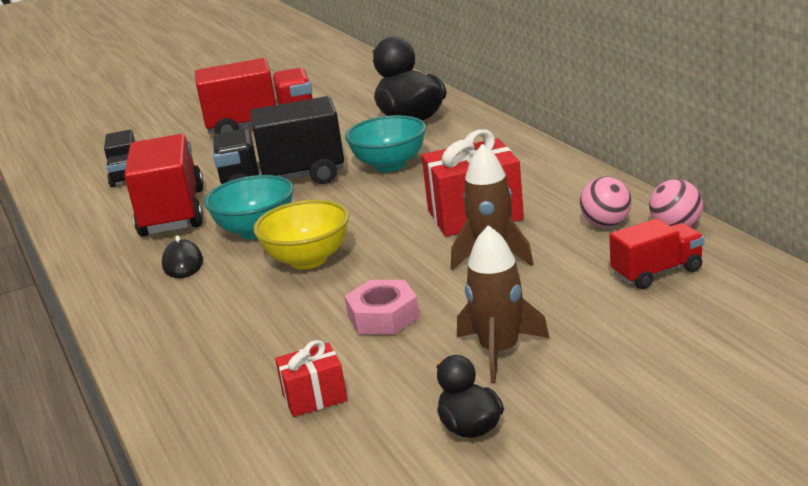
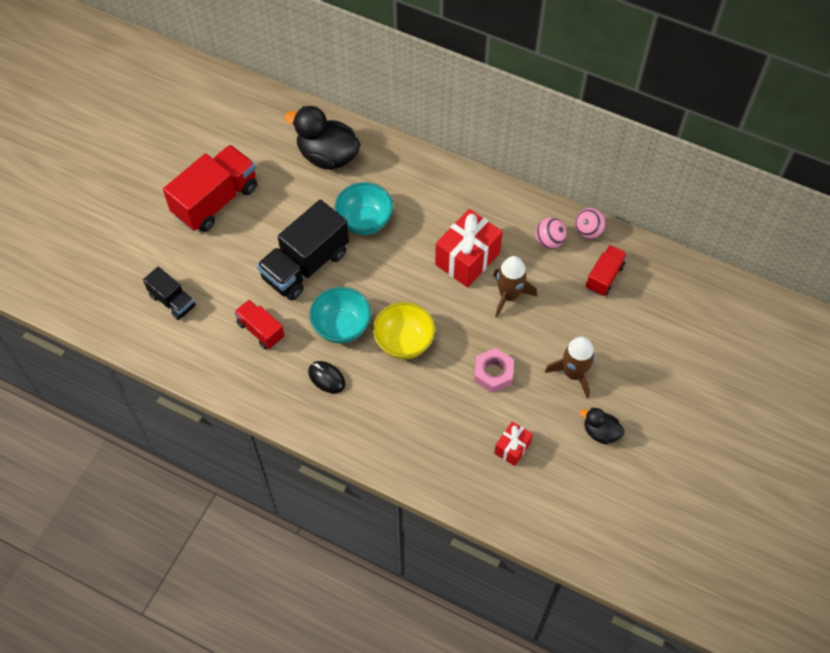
camera: 40 degrees left, 35 degrees up
(172, 213) = (260, 330): red truck -> red truck, size x0.54

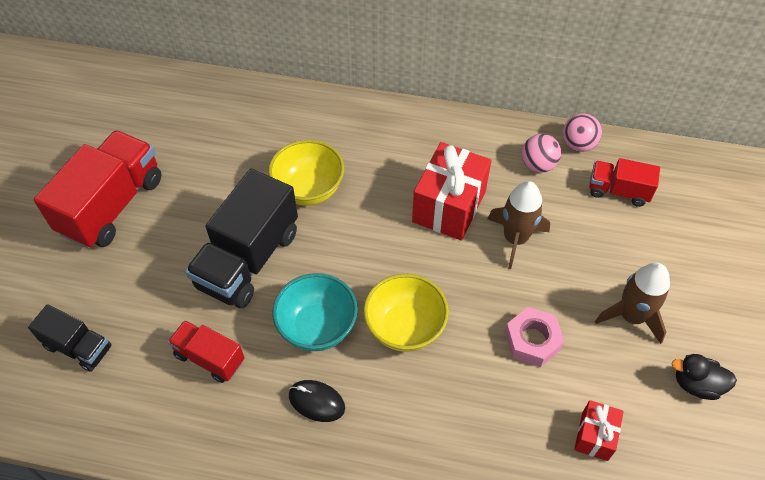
camera: 15 degrees left, 5 degrees down
(327, 156) = (241, 125): black duck -> none
(364, 221) = (309, 189): turquoise bowl -> yellow bowl
(604, 277) = (618, 191): red truck -> red truck turned 90 degrees counterclockwise

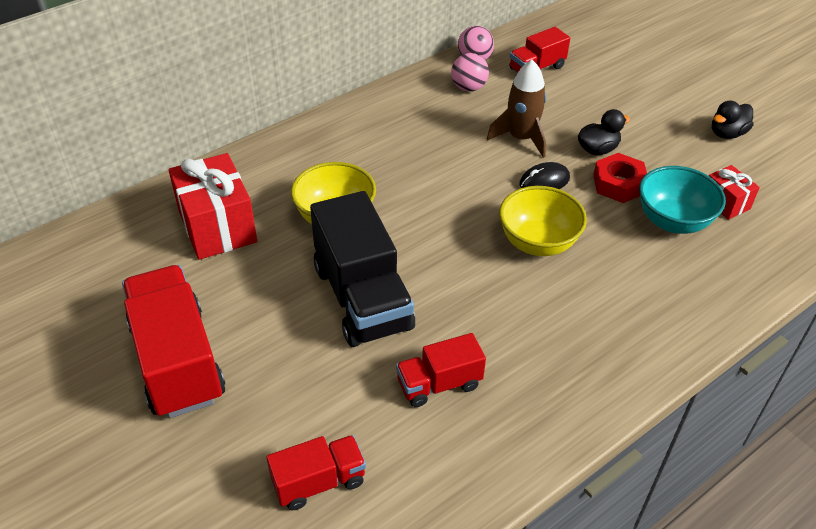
camera: 50 degrees left, 10 degrees down
(78, 347) = (319, 482): black truck -> red truck
(316, 401) = (555, 336): black mouse -> black mouse (544, 181)
(317, 327) = (482, 294): turquoise bowl -> turquoise bowl (673, 221)
(449, 206) = (451, 152): red gift -> red gift (217, 227)
(532, 340) = (618, 184): pink nut -> red nut
(560, 299) = (597, 149): none -> black duck
(631, 316) = (646, 127): brown rocket -> none

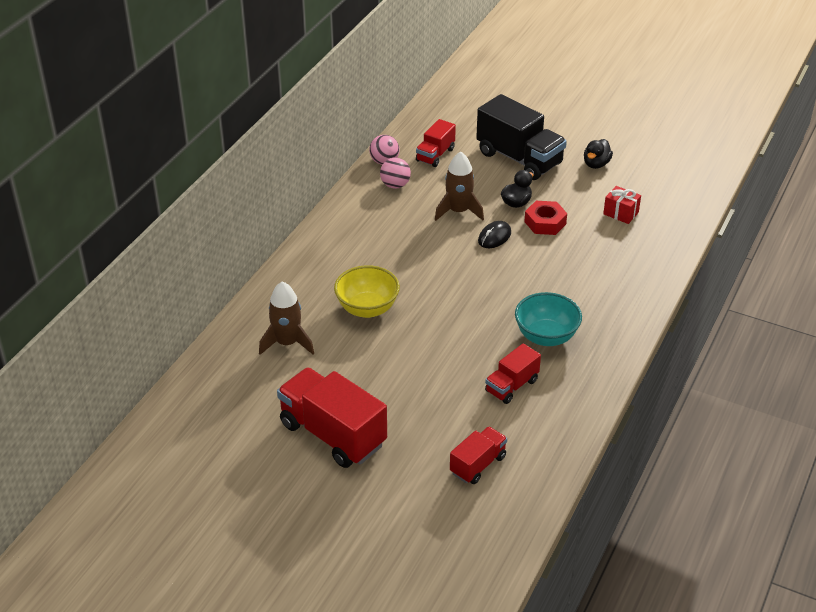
camera: 25 degrees left, 5 degrees down
(217, 227) = (287, 343): red gift -> brown rocket
(362, 298) = (426, 353): black truck -> black truck (519, 158)
(538, 243) = (516, 279): yellow bowl -> none
(673, 221) = (594, 236): turquoise bowl -> turquoise bowl (546, 337)

